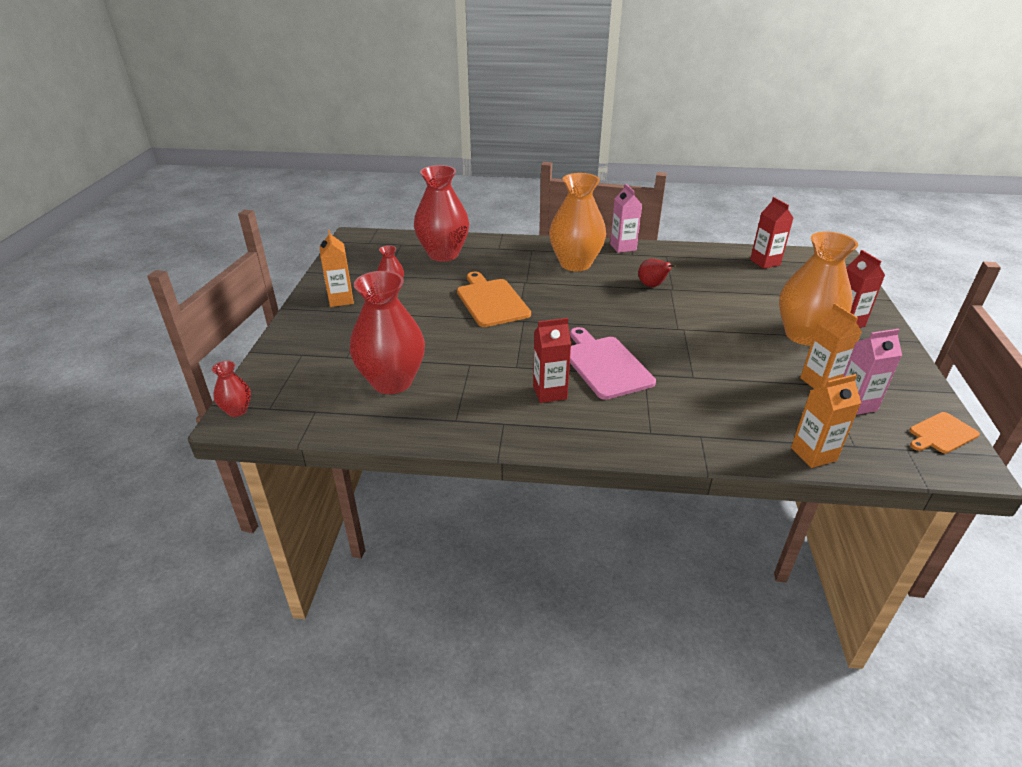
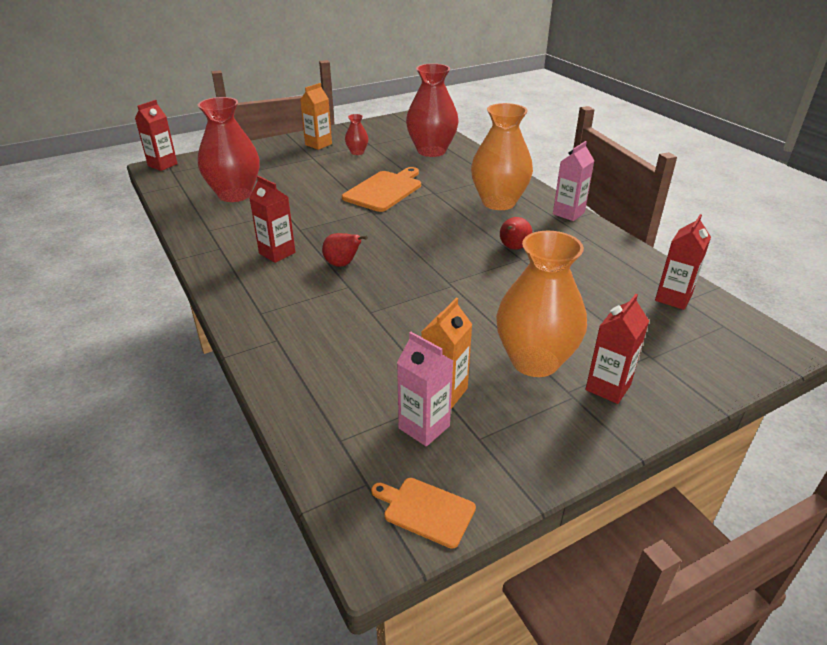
camera: 55 degrees right, 0 degrees up
(237, 410) = (162, 165): red vase -> red carton
(605, 365) = (342, 264): pink cutting board -> red pear
(813, 454) = (301, 414): orange carton -> none

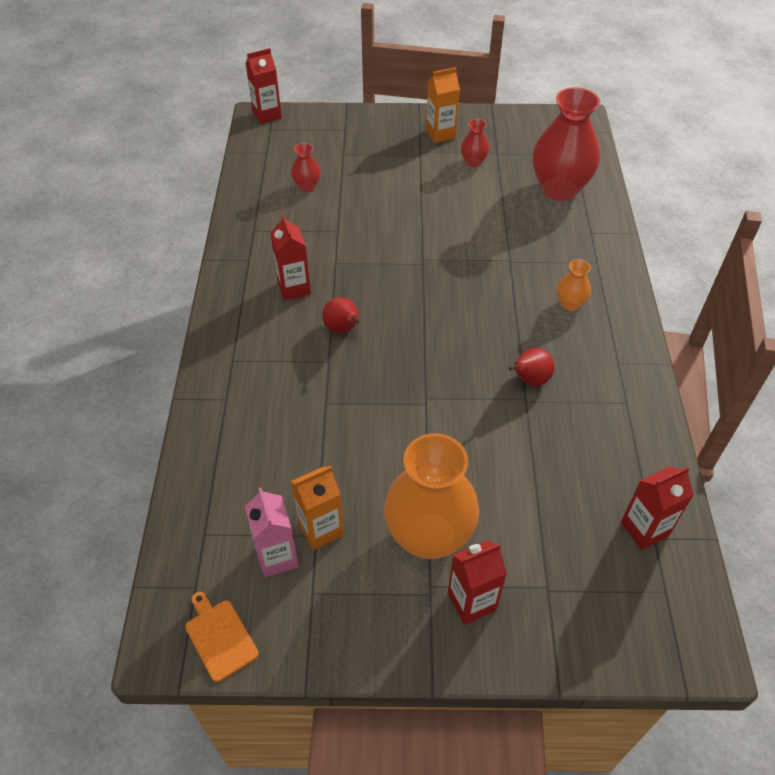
camera: 30 degrees right, 15 degrees up
(235, 194) = (307, 186): red vase -> red vase, size x0.45
(384, 190) = (459, 236): orange cutting board -> none
(498, 202) = (570, 304): orange vase -> orange vase, size x0.45
(568, 213) = (637, 354): pink carton -> none

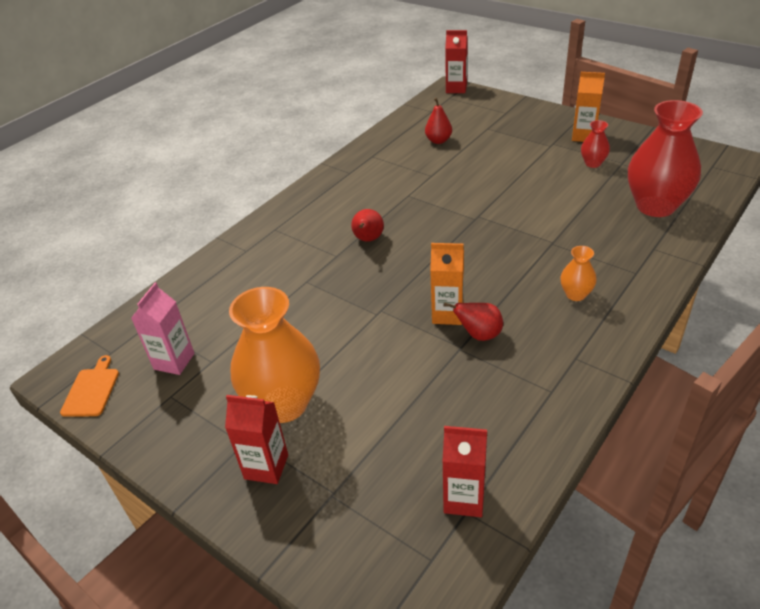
camera: 40 degrees right, 10 degrees down
(294, 288) = (362, 201): red carton -> none
(307, 186) = (438, 141): red vase -> red pear
(321, 529) = (218, 359): orange carton -> orange carton (447, 314)

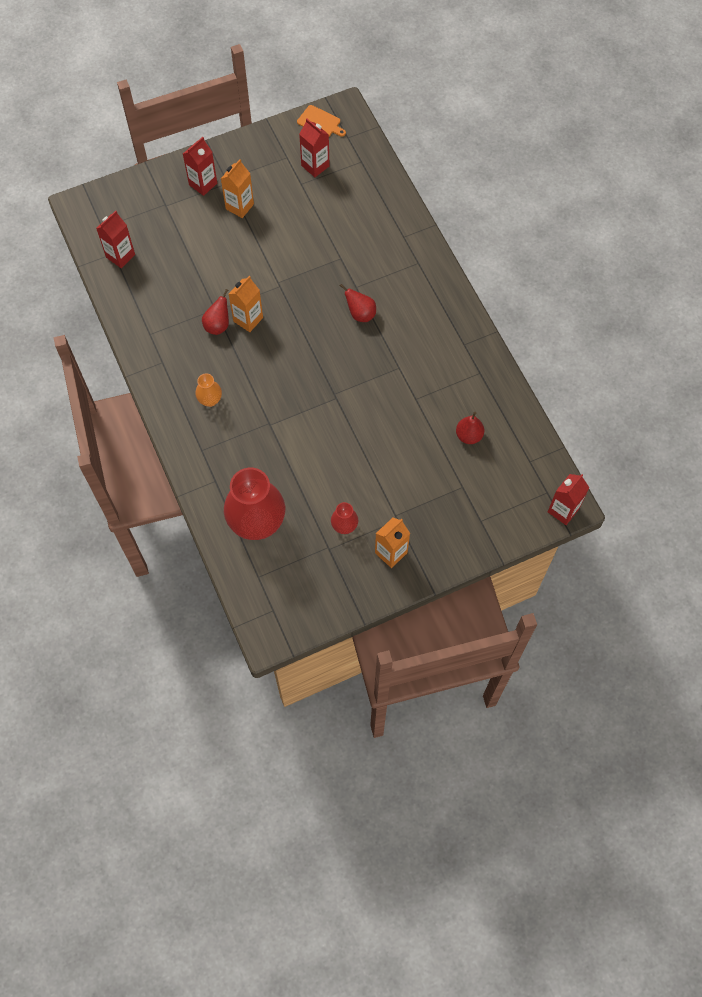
camera: 115 degrees right, 25 degrees up
(174, 361) = (315, 166): pink carton -> red carton
(284, 404) = (239, 206): orange vase -> orange carton

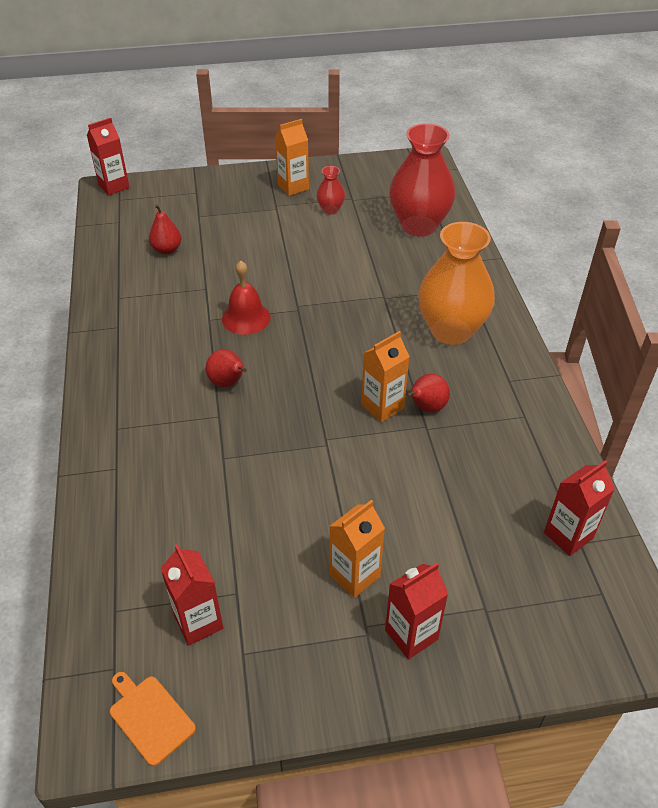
camera: 165 degrees left, 20 degrees down
(210, 400) = (451, 331): orange vase -> orange vase, size x2.20
(371, 376) = (246, 318): none -> red bell

